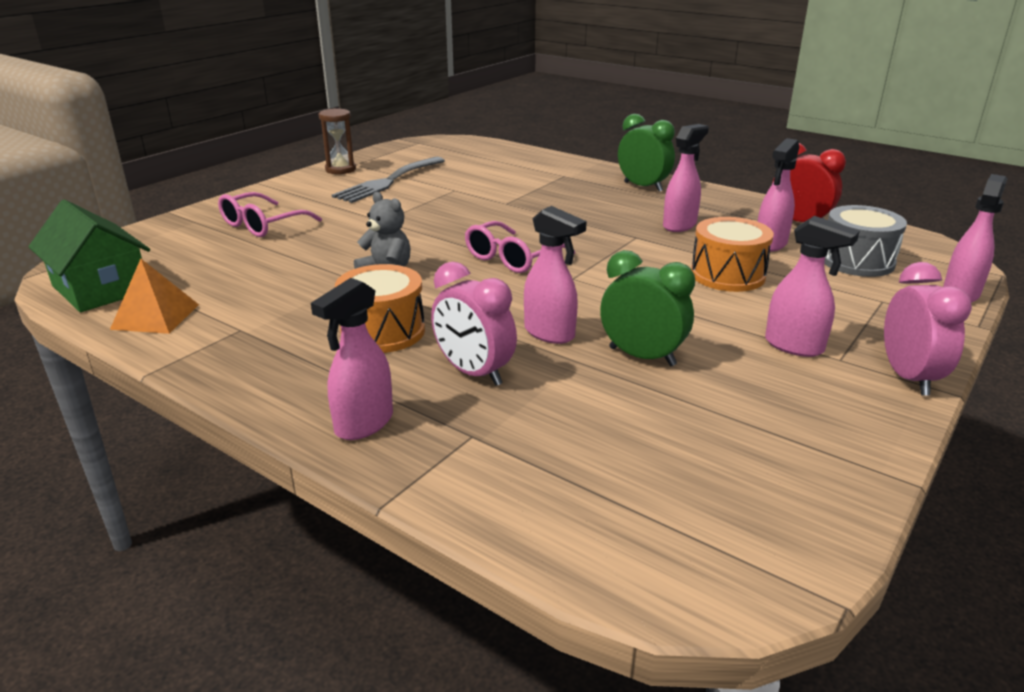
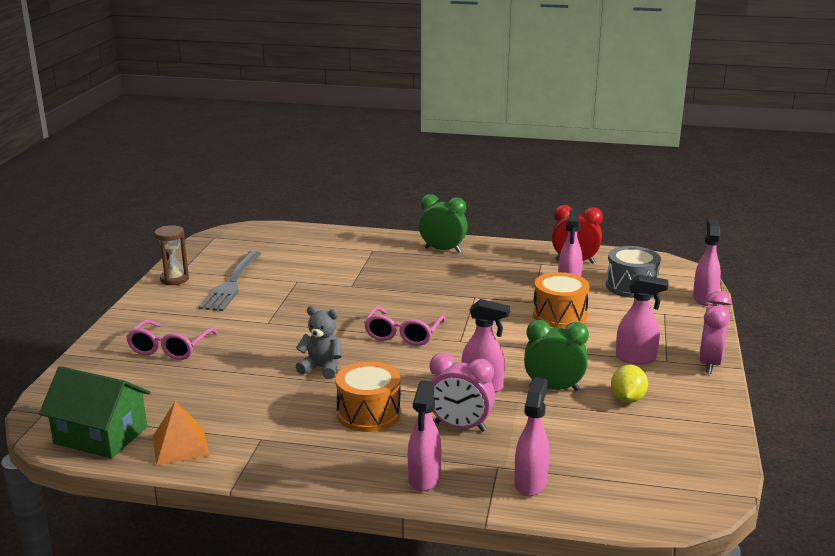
camera: 25 degrees left, 5 degrees down
(680, 225) = (497, 280): pink spray bottle -> pink spray bottle (530, 483)
(738, 395) = (627, 399): none -> yellow lemon
(908, 377) = (709, 363): pink clock -> pink clock turned 135 degrees counterclockwise

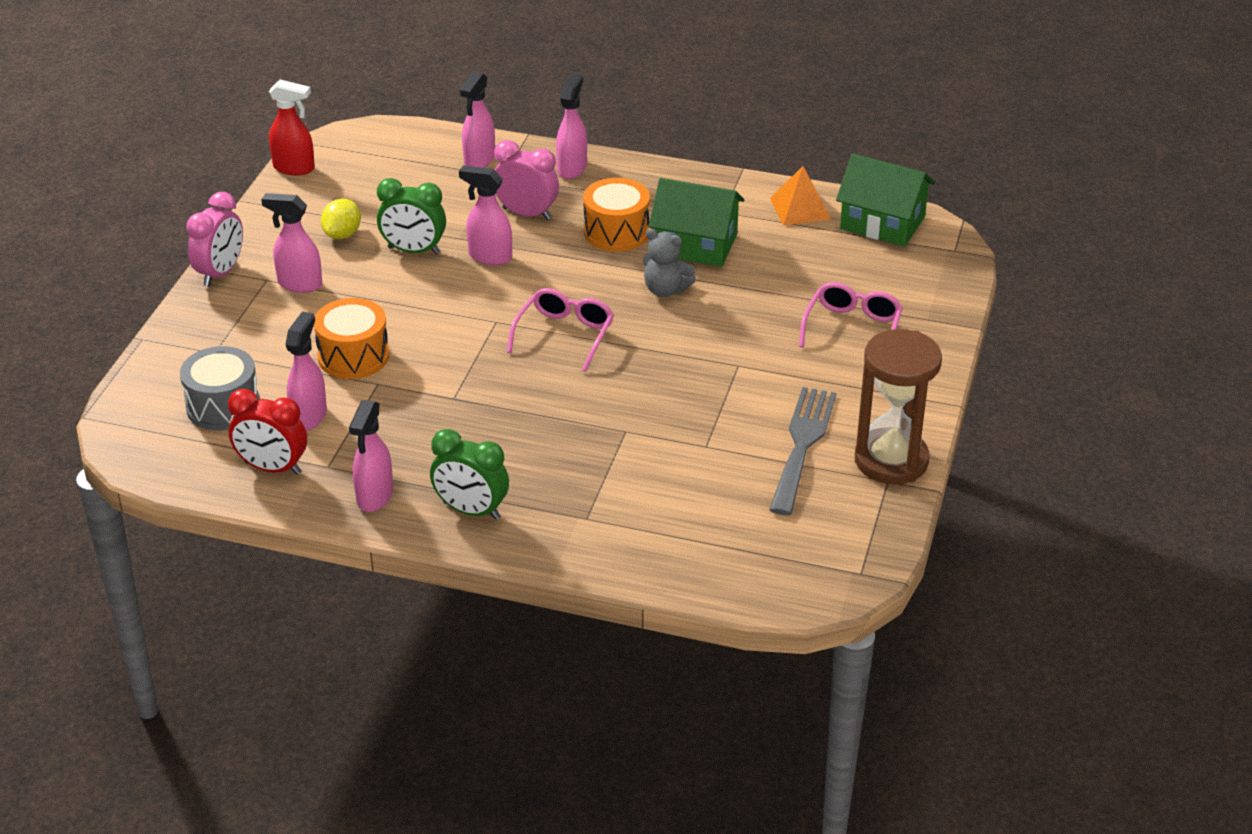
camera: 175 degrees left, 15 degrees up
(174, 279) = (891, 460): brown hourglass -> brown hourglass, size x1.73
(292, 406) = (695, 244): none -> green house
(704, 298) = (139, 377): pink spray bottle -> pink spray bottle (374, 497)
(726, 462) = (294, 168): none -> red spray bottle

